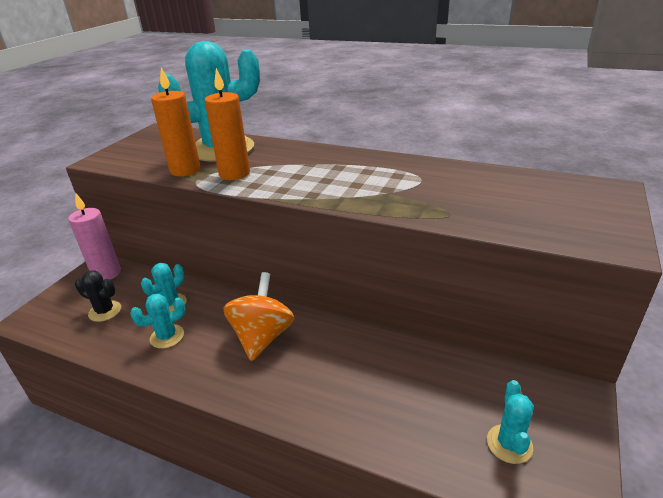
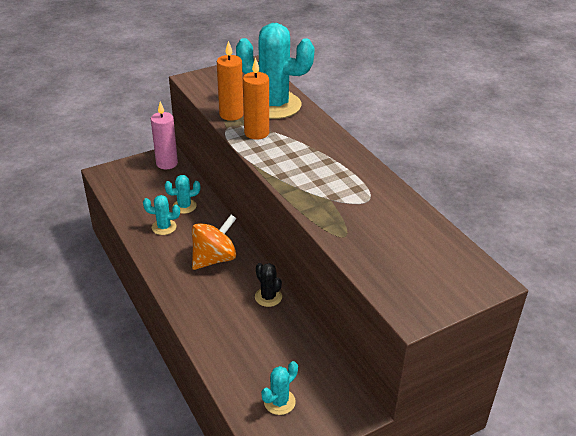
camera: 35 degrees right, 5 degrees up
(105, 311) = (145, 191): black cactus -> black cactus (268, 297)

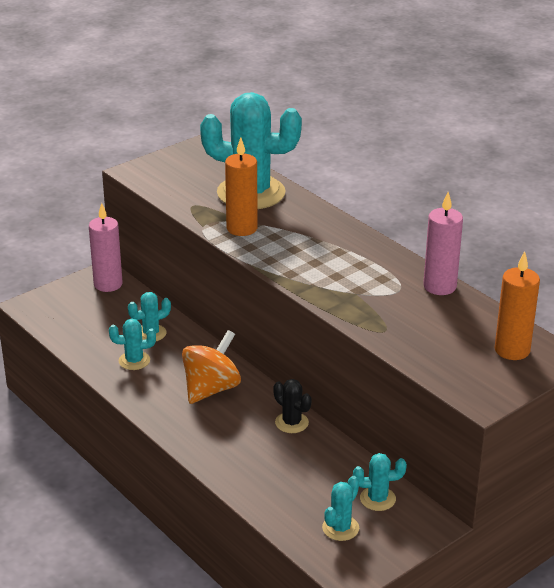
camera: 10 degrees left, 5 degrees down
(231, 114) = (202, 210): orange candle -> orange candle (512, 350)
(318, 378) = (377, 499): none -> turquoise cactus
(403, 201) = (439, 286): none -> pink candle

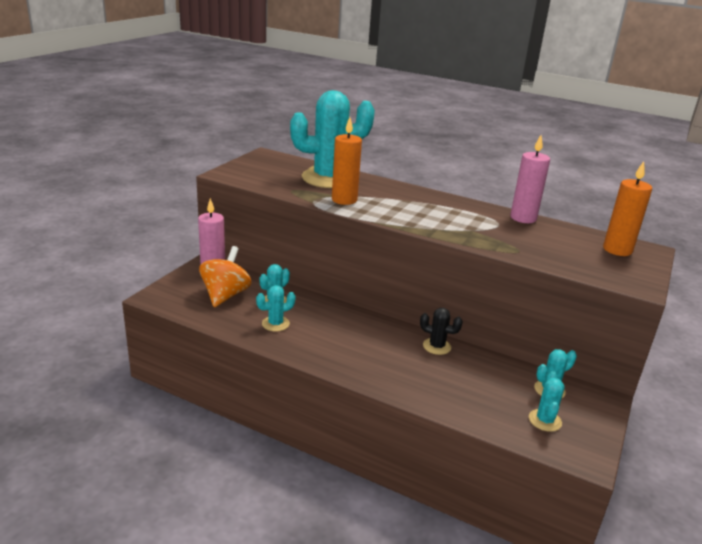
camera: 25 degrees left, 5 degrees down
(211, 389) = (354, 333): orange spinning top -> orange spinning top (225, 295)

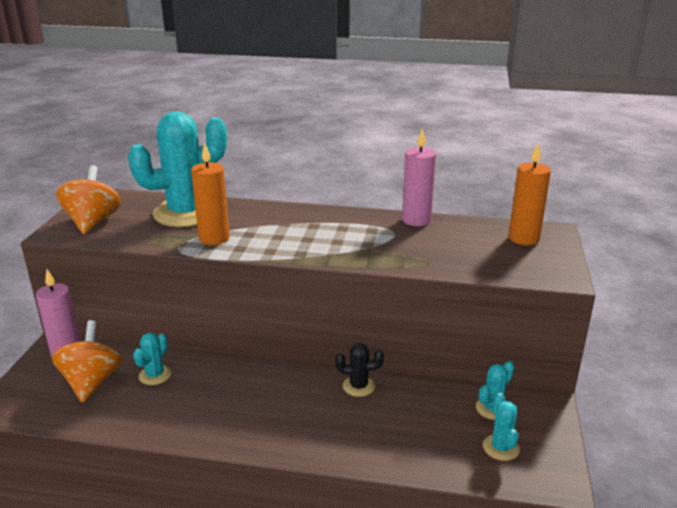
camera: 15 degrees left, 0 degrees up
(254, 172) = (93, 222): none -> orange spinning top
(275, 324) = (165, 405): turquoise cactus -> none

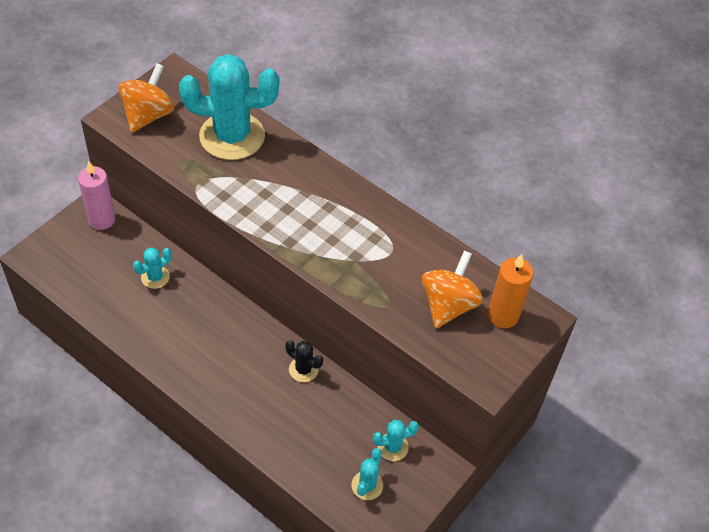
camera: 25 degrees right, 25 degrees up
(92, 382) = (106, 261): orange spinning top -> orange spinning top (448, 305)
(214, 238) = (233, 186): orange candle -> none
(416, 220) = (427, 242): pink candle -> none

